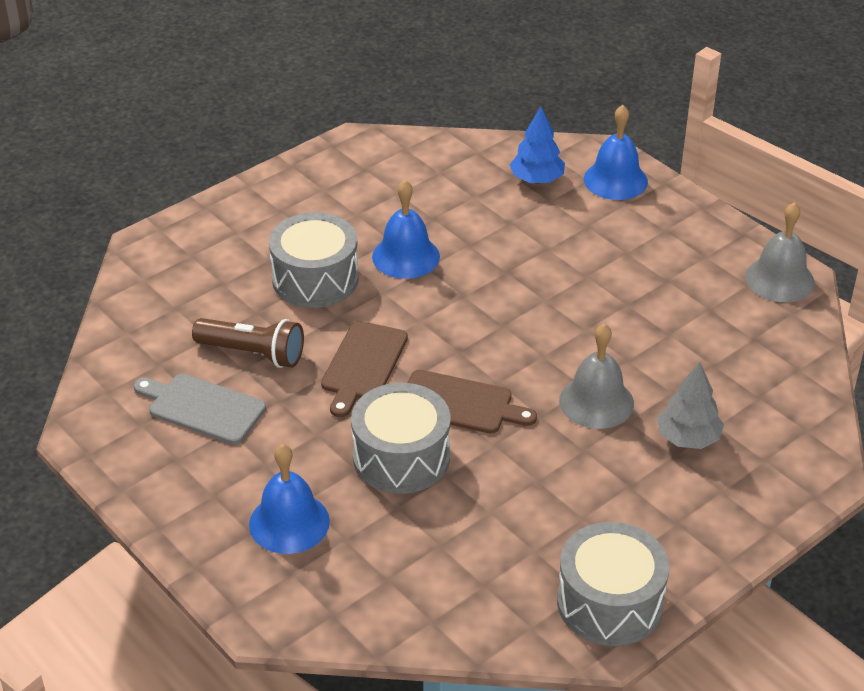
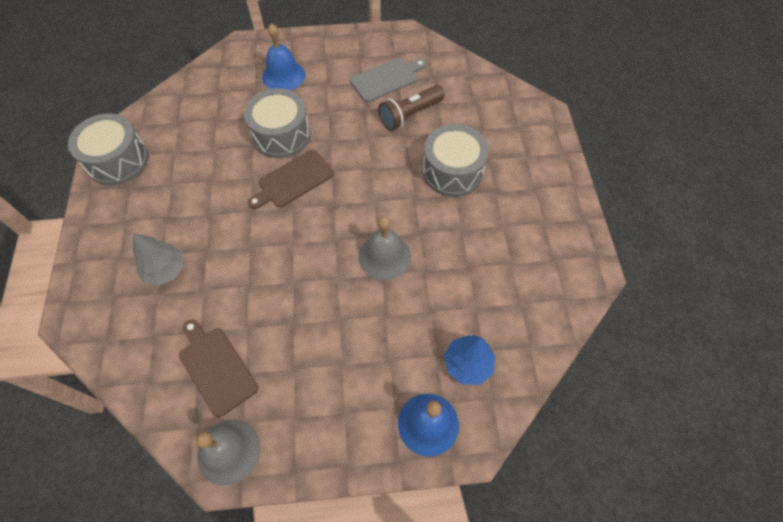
camera: 125 degrees right, 20 degrees up
(363, 365) = (361, 155): brown cutting board -> brown cutting board (216, 368)
(406, 256) = (439, 228): blue bell -> none
(596, 402) = (234, 244): grey bell -> grey bell (384, 256)

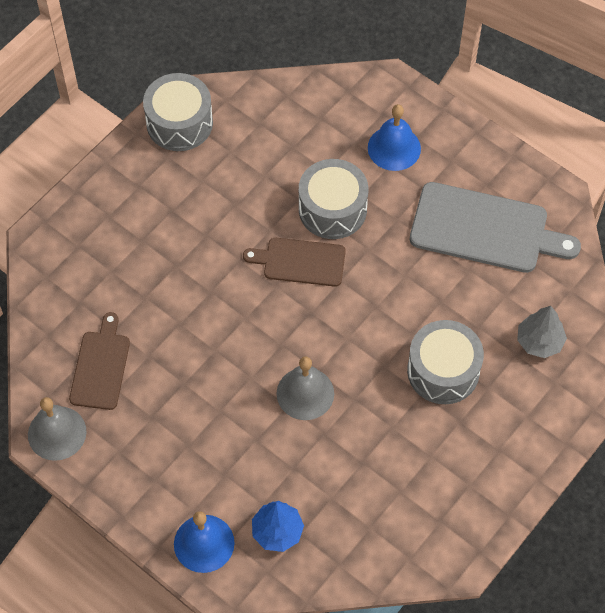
camera: 45 degrees right, 0 degrees up
(165, 270) = (132, 256): grey tree -> grey tree (539, 341)
(386, 79) = (485, 229): grey cutting board -> grey cutting board, size x1.66
(410, 115) = (466, 285): brown flashlight -> none

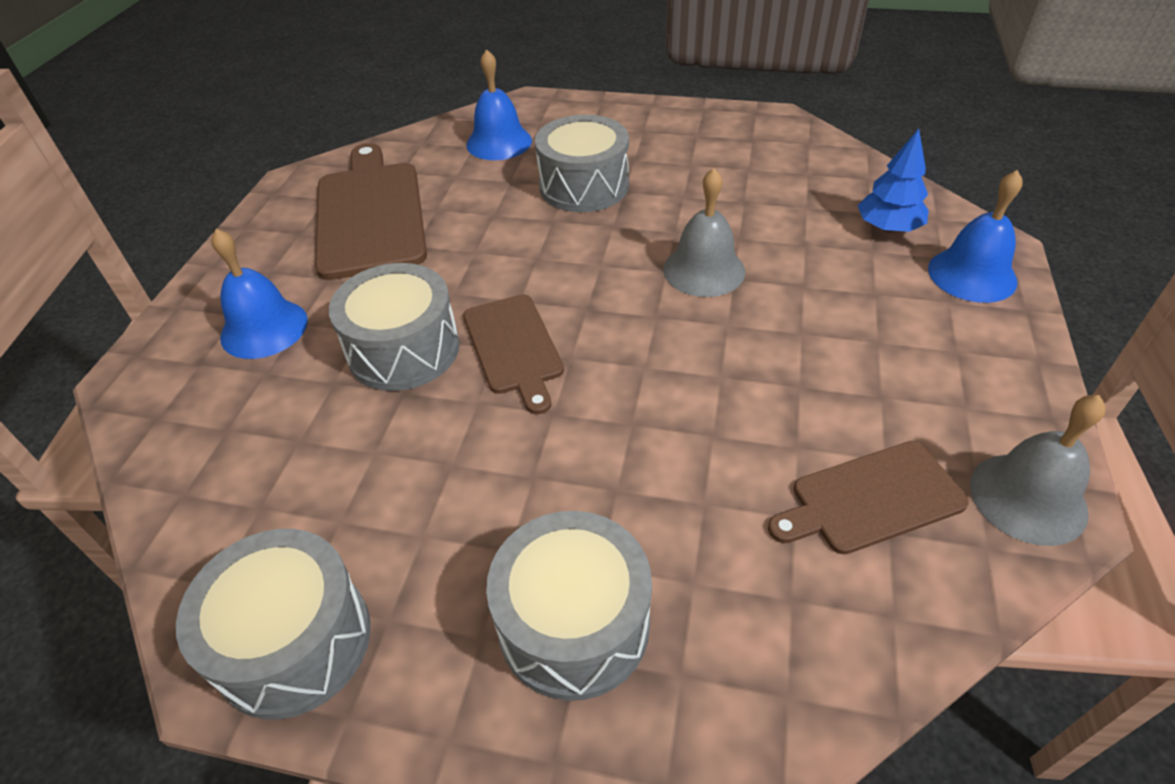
camera: 115 degrees left, 15 degrees down
(122, 219) = (574, 624): none -> grey drum
(485, 229) = (370, 214): grey cutting board -> brown cutting board
(539, 341) = (499, 142): grey tree -> blue bell

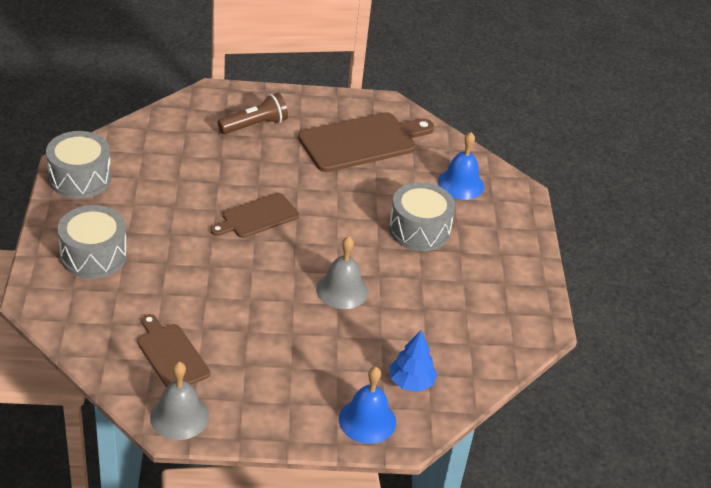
camera: 70 degrees right, 5 degrees down
(264, 328) = (254, 125): blue bell -> brown flashlight
(403, 349) = (248, 177): grey drum -> none

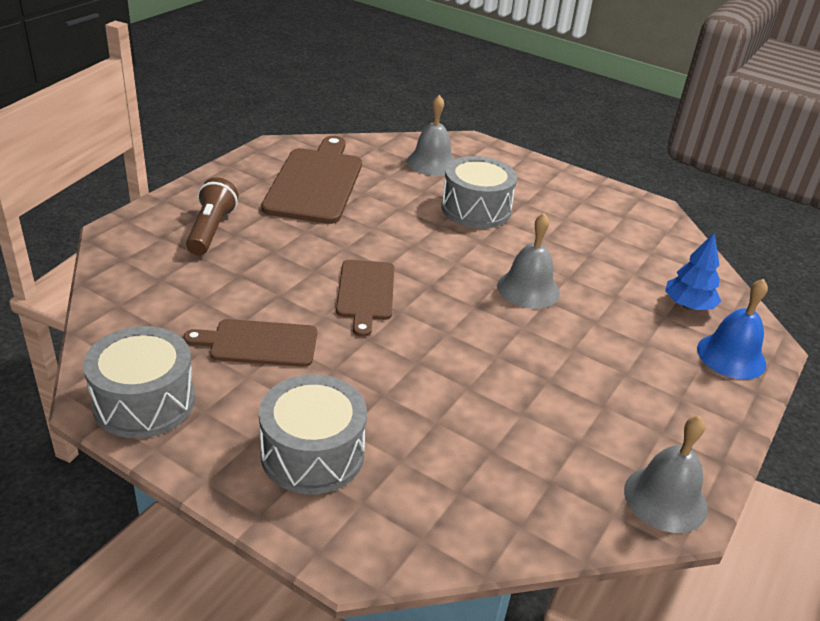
camera: 55 degrees left, 5 degrees down
(171, 354) = (552, 460): brown cutting board -> brown cutting board (259, 343)
(460, 184) = (432, 163): blue bell -> grey bell

